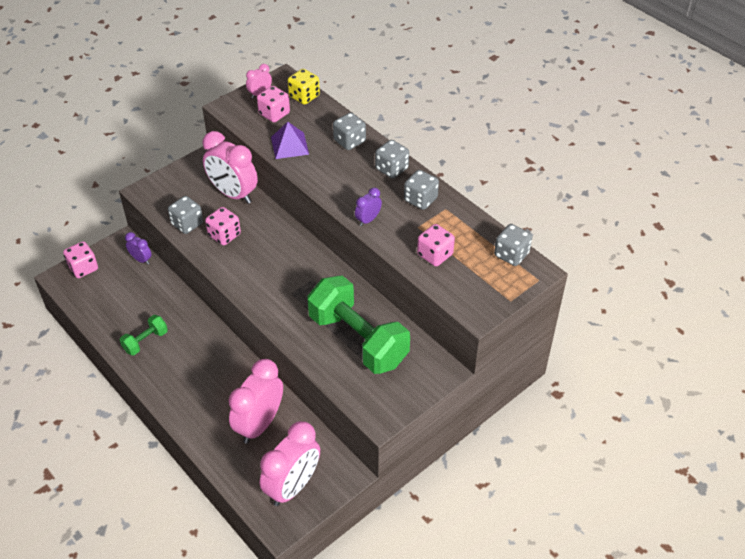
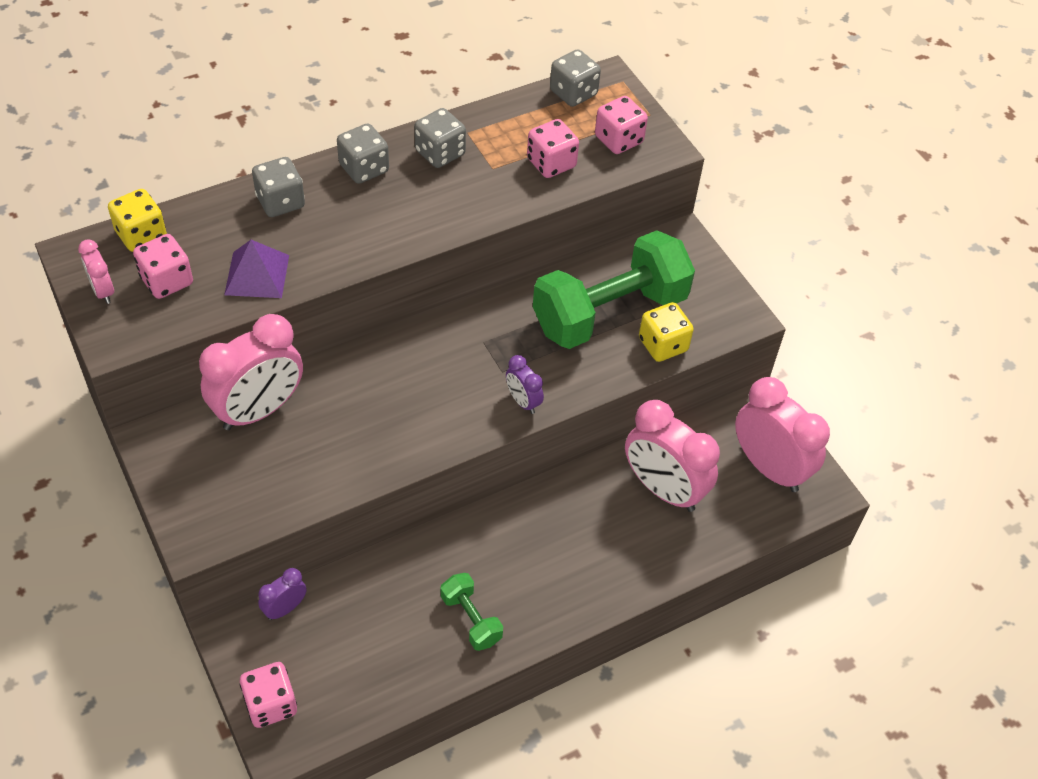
camera: 80 degrees left, 5 degrees up
(187, 224) = (304, 484): grey dice -> none
(224, 235) = (351, 436): pink dice -> pink dice (618, 140)
(338, 373) = (663, 345): none -> yellow dice
(368, 220) = (461, 216): purple clock -> purple clock (523, 401)

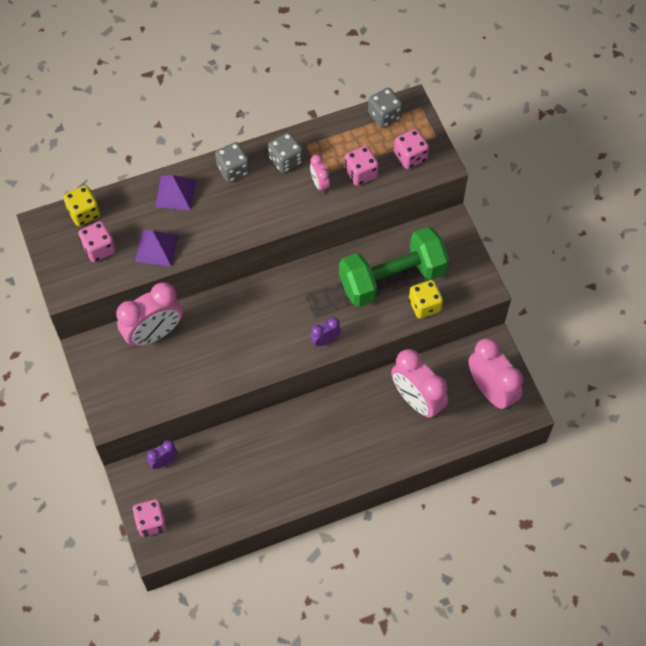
camera: 10 degrees right, 10 degrees up
(103, 291) = (58, 253): pink clock -> pink clock (319, 184)
(280, 202) = (175, 193): grey dice -> purple pyramid
(471, 619) = (280, 479): green dumbbell -> none
(523, 401) = (325, 340): purple clock -> purple clock turned 90 degrees clockwise

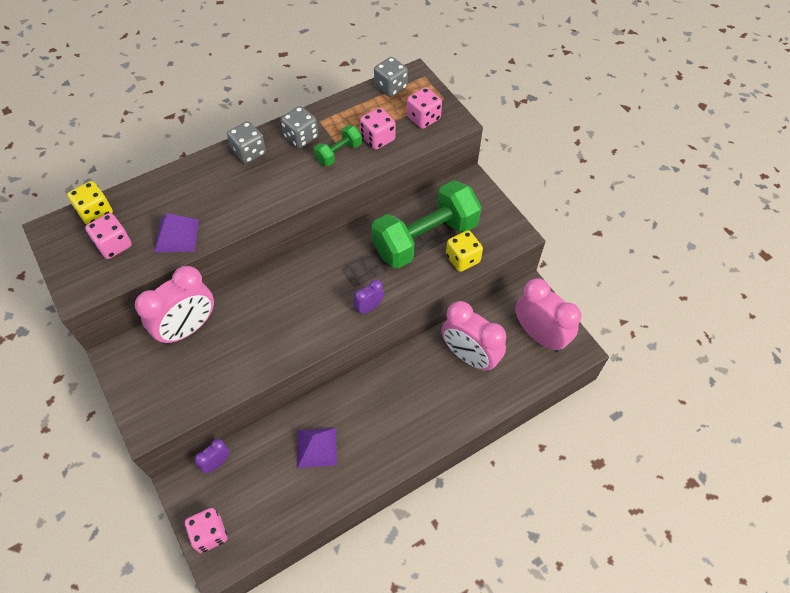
camera: 10 degrees left, 5 degrees down
(175, 193) = (192, 181): purple pyramid -> purple pyramid (316, 447)
(319, 184) = (338, 153): pink clock -> green dumbbell

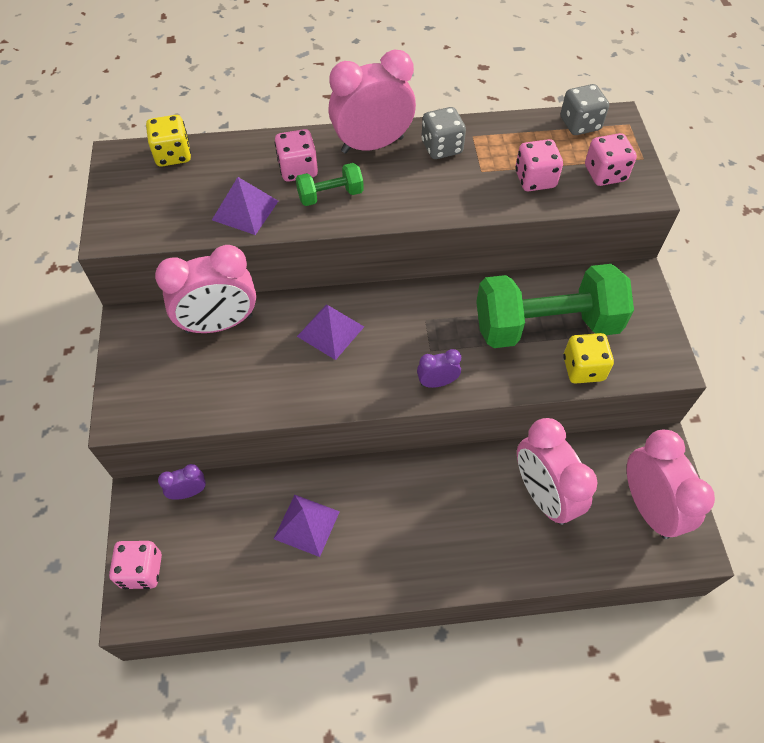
camera: 25 degrees right, 0 degrees up
(114, 245) = (173, 196): pink dice -> pink dice (298, 169)
(249, 152) = (372, 145): grey dice -> pink clock
(275, 301) = (330, 331): none -> purple pyramid
(338, 153) = (478, 181): green dumbbell -> green dumbbell (330, 195)

